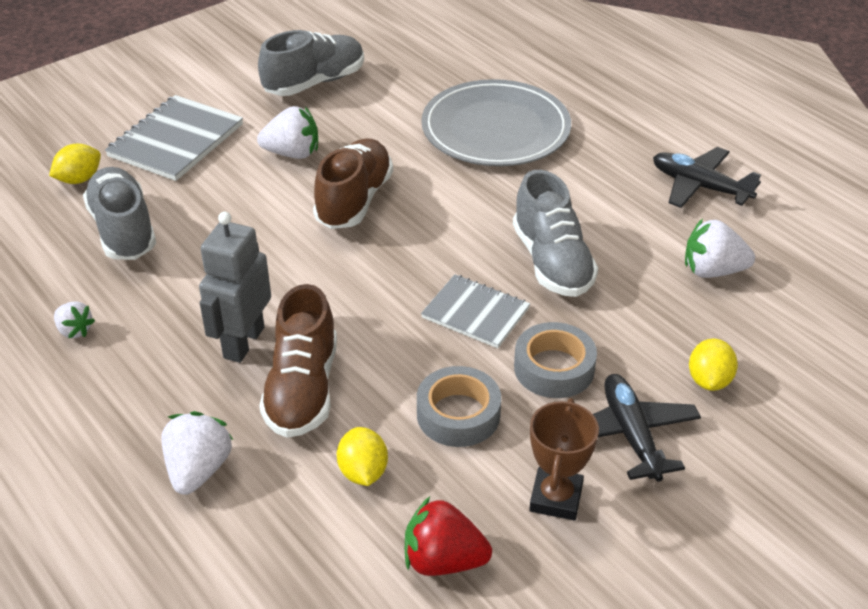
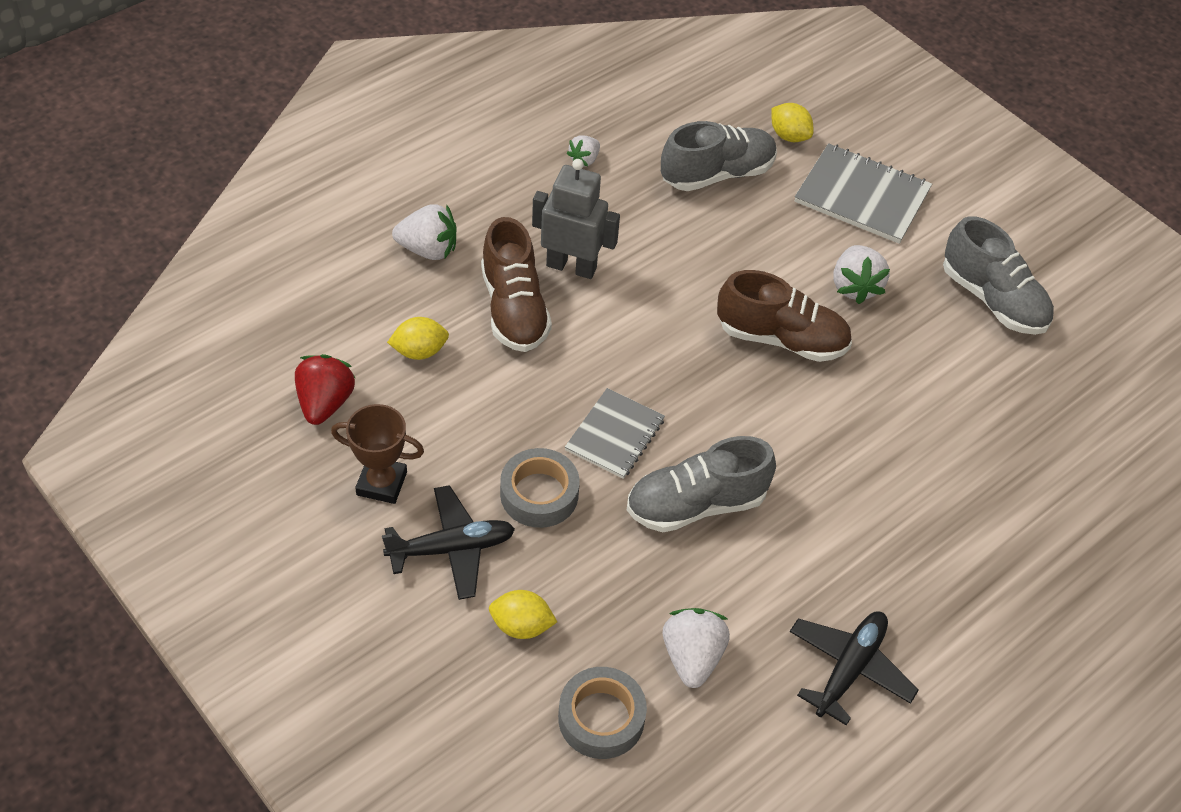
camera: 85 degrees right, 10 degrees up
(302, 389) = (514, 309): brown shoe -> brown shoe turned 105 degrees counterclockwise
(458, 414) = (481, 417): grey tape -> grey tape (601, 718)
(495, 129) = (933, 466): grey plate -> none

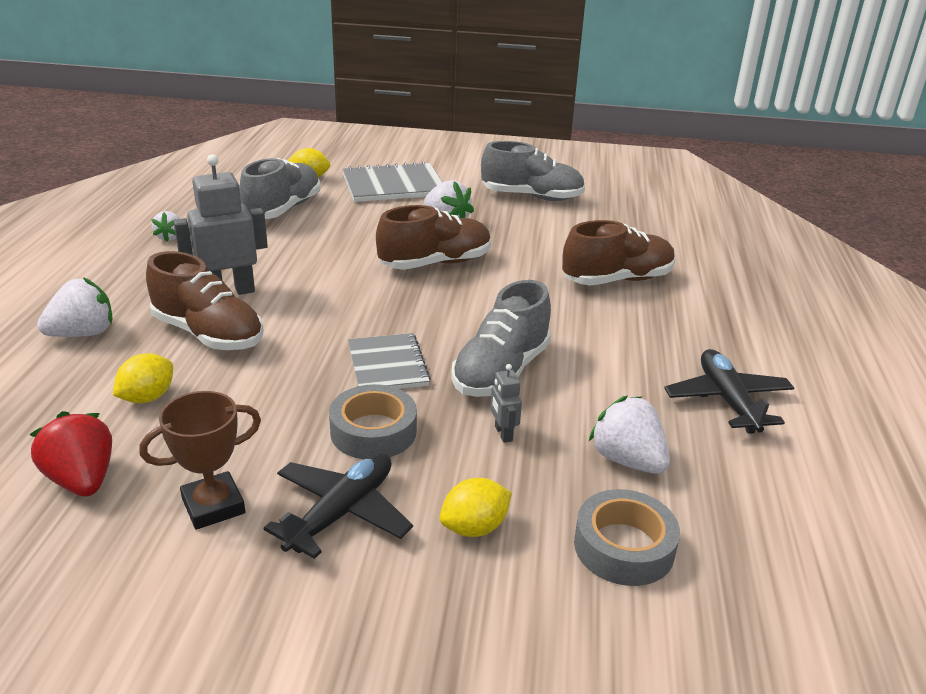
camera: 40 degrees left, 20 degrees down
(628, 565) = (503, 434): none -> grey robot
(933, 472) = (617, 280): none -> brown shoe

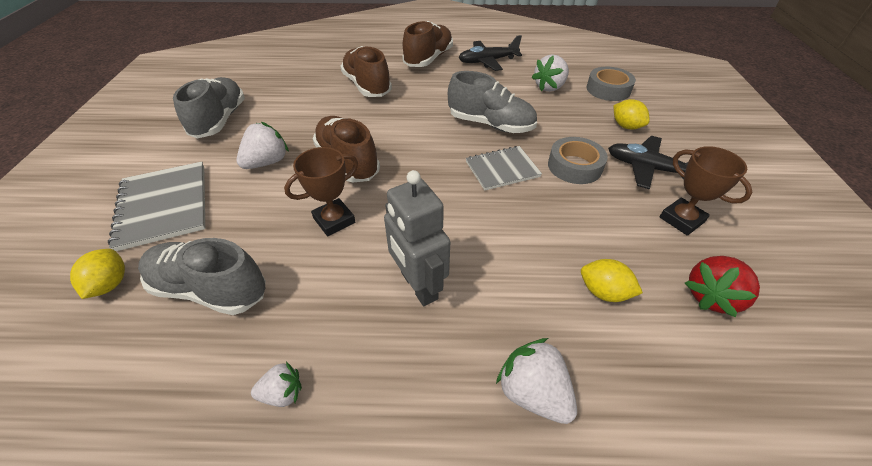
camera: 95 degrees left, 15 degrees up
(208, 334) = (497, 280): brown shoe -> brown shoe (428, 59)
(339, 255) = (334, 220): none -> brown trophy
(503, 434) = (550, 121): grey robot -> none

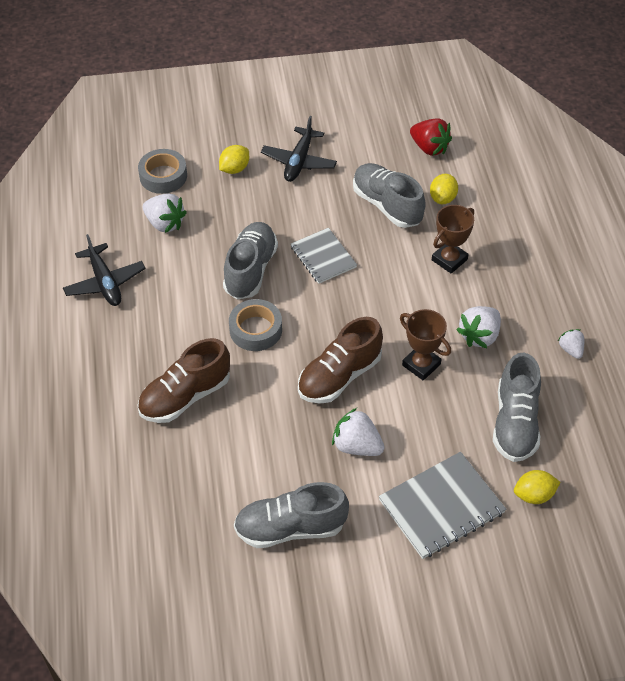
camera: 100 degrees left, 5 degrees up
(418, 286) = (470, 296): grey robot -> none
(428, 59) = (103, 345): brown shoe -> none
(533, 392) = (525, 233): white strawberry -> white strawberry (479, 336)
(574, 166) = (307, 208): grey tape -> grey tape (255, 330)
(584, 230) = (387, 205): none -> grey shoe
(681, 219) = (359, 151): brown trophy -> brown trophy (449, 260)

